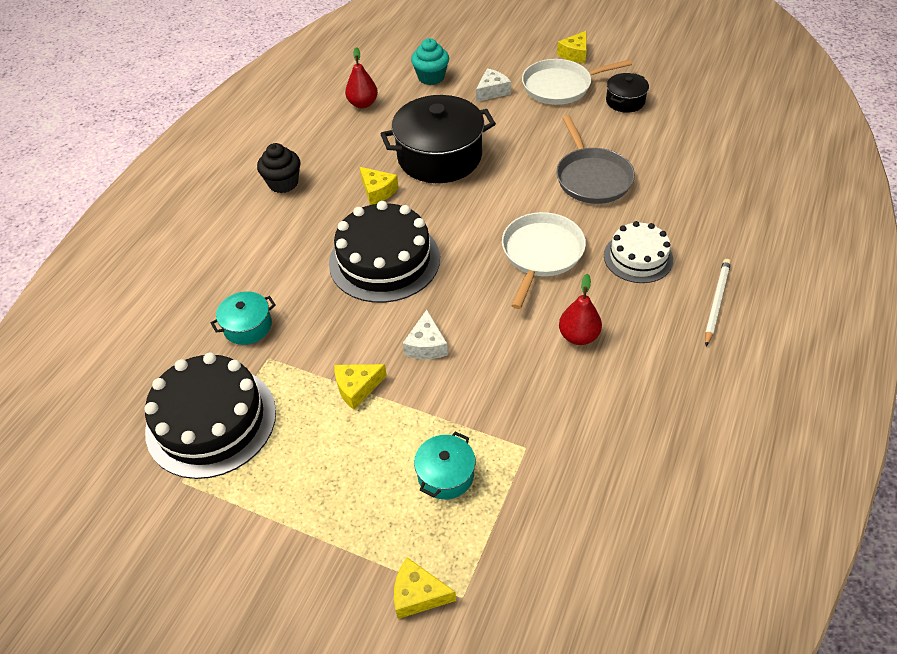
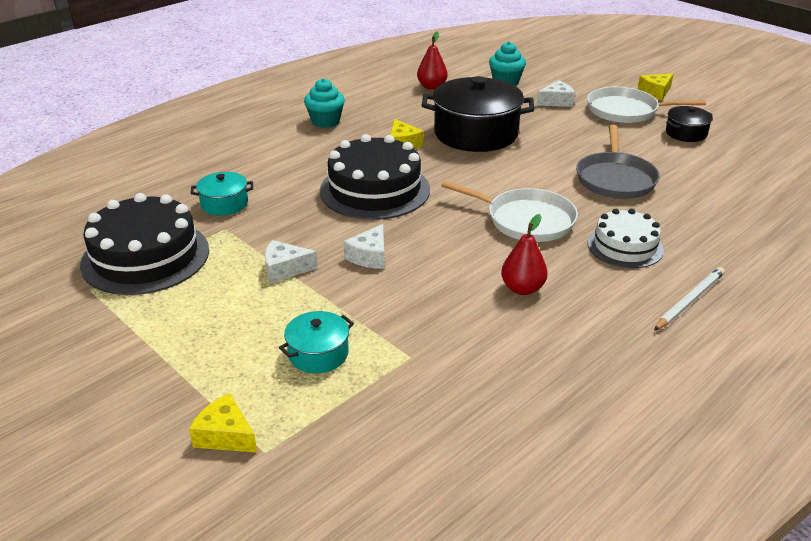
camera: 20 degrees right, 15 degrees down
(283, 183) = (325, 121): black cupcake -> turquoise cupcake
(357, 388) = (285, 269): yellow cheese -> white cheese
(541, 254) = (526, 220): white pan -> white pan turned 75 degrees clockwise

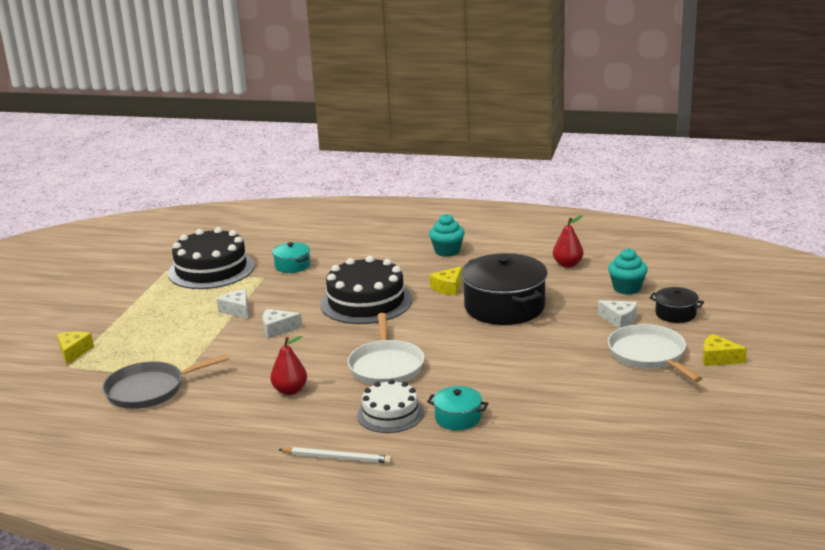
camera: 60 degrees right, 10 degrees down
(318, 354) = (160, 350): turquoise pot -> turquoise pot (458, 418)
(615, 179) = (500, 383): grey pan -> grey pan (149, 390)
(686, 133) = (641, 394): black pot -> black pot (675, 314)

